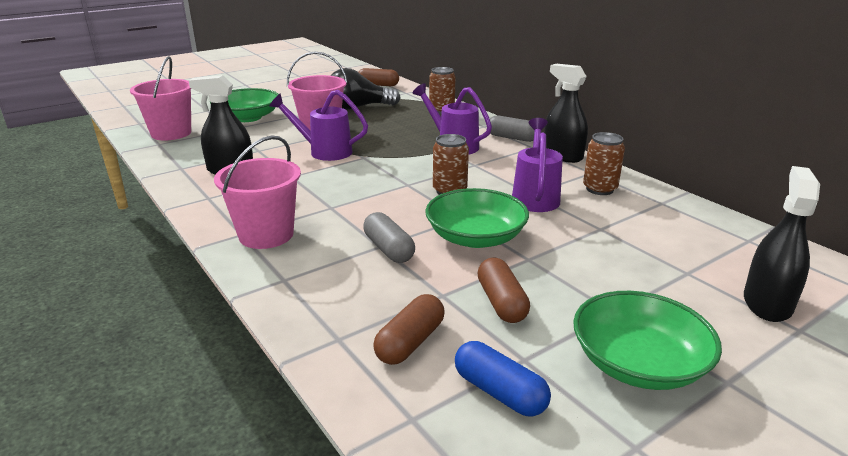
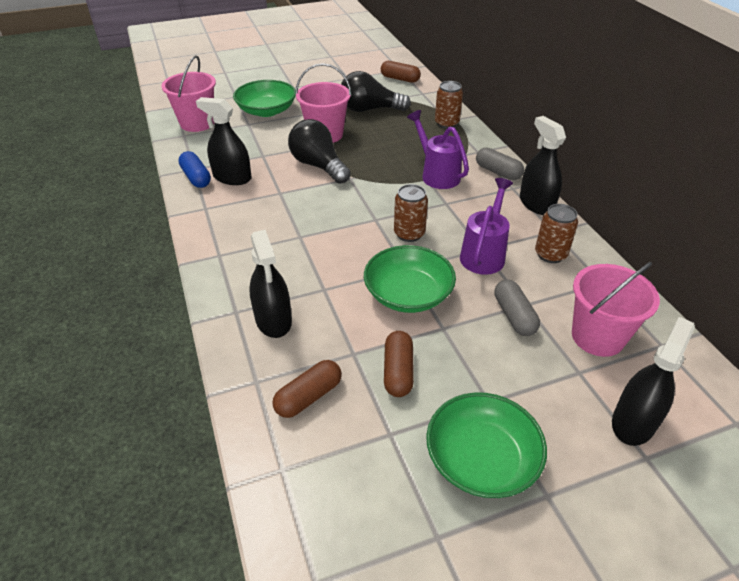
camera: 15 degrees right, 15 degrees up
(266, 235) = (237, 260): pink bucket -> pink bucket (597, 337)
(325, 151) = (318, 166): purple watering can -> black light bulb
(333, 280) = (273, 320): none -> black spray bottle
(388, 249) = (329, 294): grey capsule -> grey capsule (514, 316)
(499, 392) = (356, 461): blue capsule -> blue capsule (196, 177)

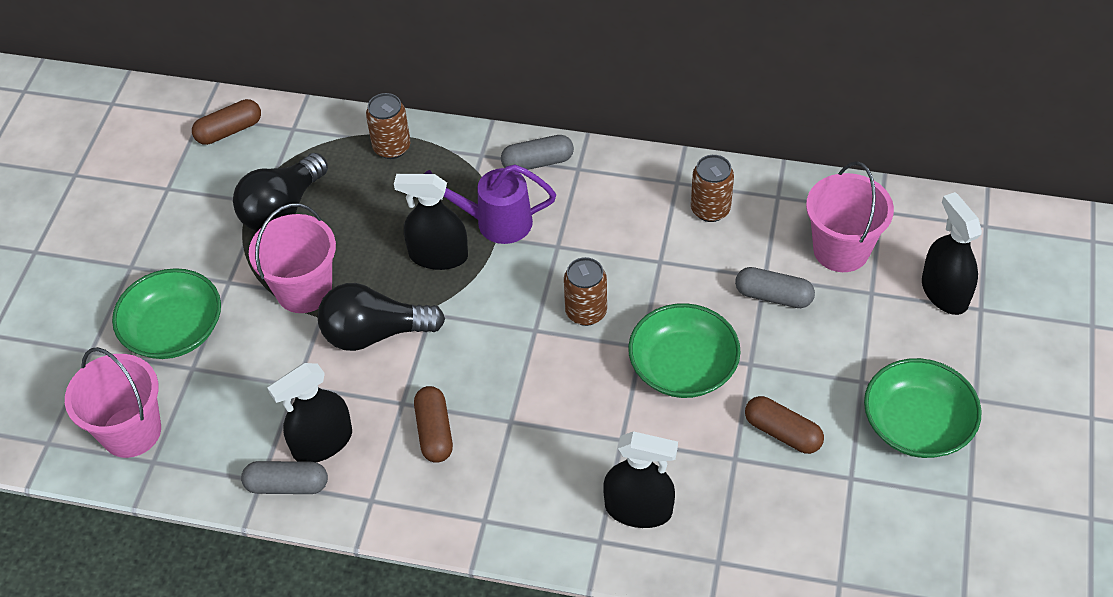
camera: 55 degrees left, 10 degrees up
(196, 177) = (287, 485): blue capsule -> grey capsule
(308, 397) = (767, 523): brown capsule -> brown capsule (434, 432)
(484, 254) = (669, 265): purple watering can -> none
(536, 204) = (622, 166): black spray bottle -> black spray bottle (438, 256)

